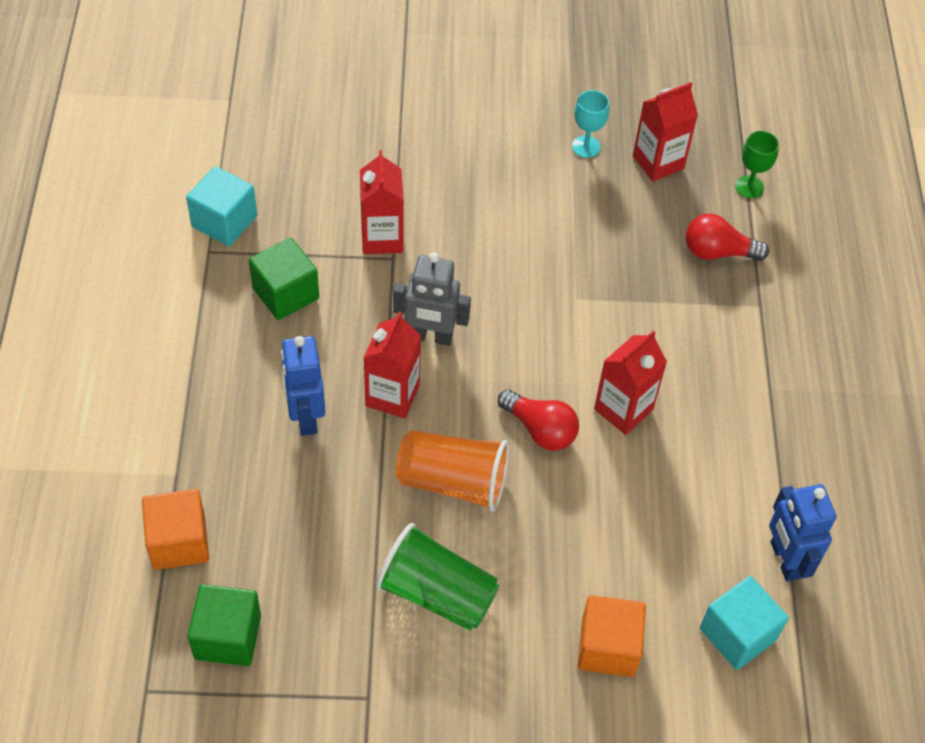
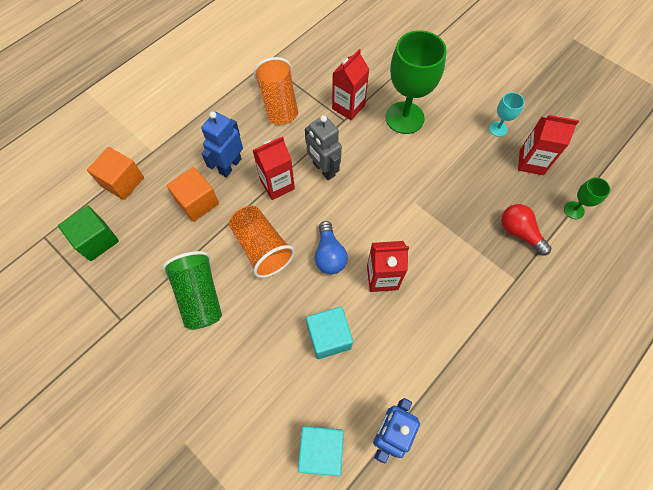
camera: 45 degrees right, 10 degrees up
(224, 221) = (286, 53): turquoise cube -> turquoise cube (329, 337)
(286, 293) = (279, 103): green cube -> orange cup
(465, 205) = (404, 118): none -> green goblet
(540, 430) = (329, 255): red light bulb -> blue light bulb
(608, 647) = (249, 395): orange cube -> orange cube (197, 202)

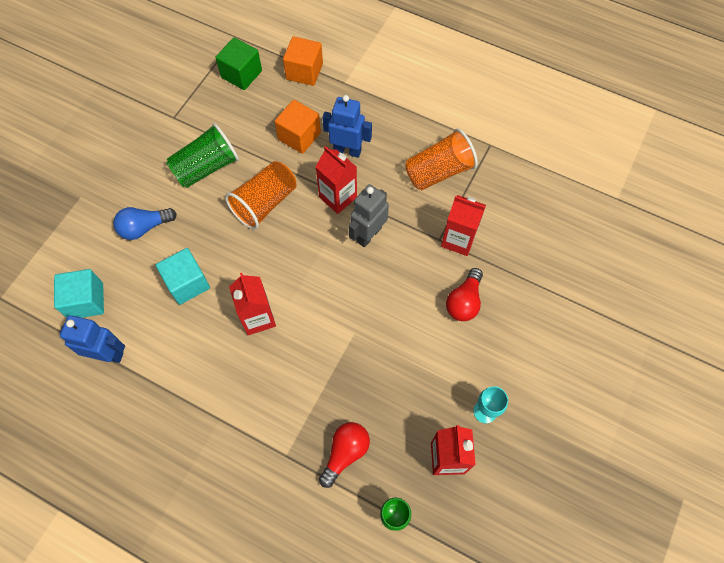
camera: 75 degrees right, 0 degrees up
(329, 255) = (271, 263): blue light bulb -> blue light bulb (144, 227)
(404, 118) = (464, 302): green goblet -> red light bulb

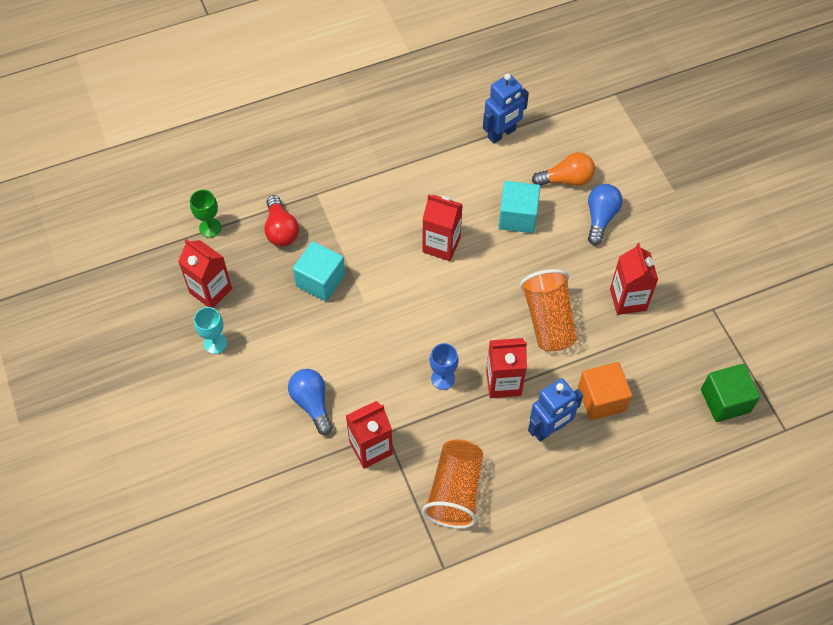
camera: 130 degrees right, 5 degrees down
(86, 301) = (562, 144): turquoise cube -> turquoise cube (320, 280)
(123, 273) = (566, 179): none -> orange light bulb
(206, 168) = (628, 299): green cup -> red carton
(304, 71) = (683, 462): orange cube -> none
(368, 234) = (443, 379): grey robot -> blue goblet
(464, 302) = (312, 403): red light bulb -> blue light bulb

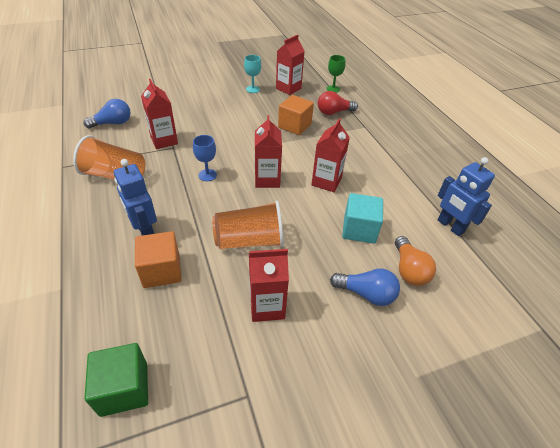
camera: 90 degrees right, 15 degrees down
(312, 403) = (204, 120): blue light bulb -> blue light bulb (113, 123)
(320, 280) = (294, 126): turquoise cube -> orange cube
(503, 382) = (196, 207): red carton -> red carton (267, 180)

